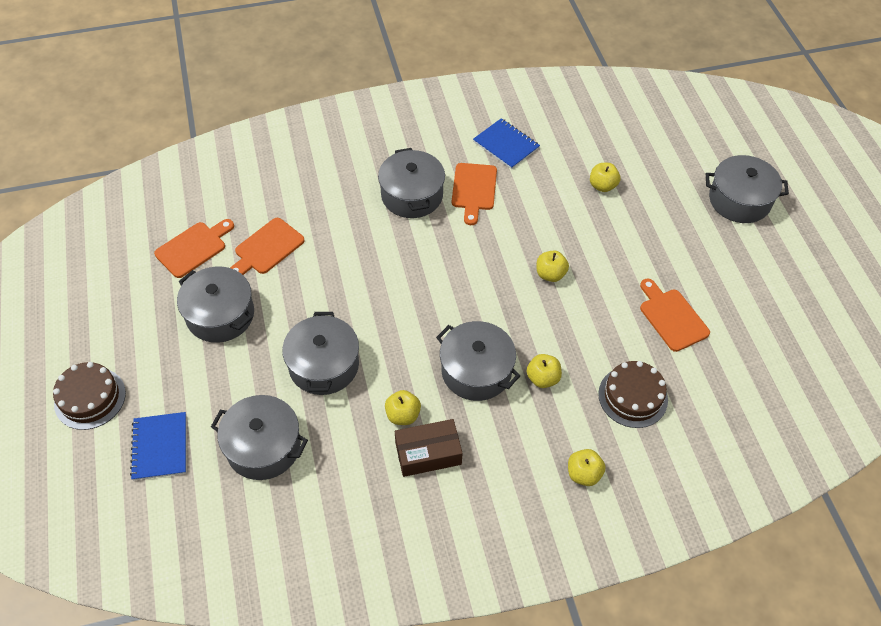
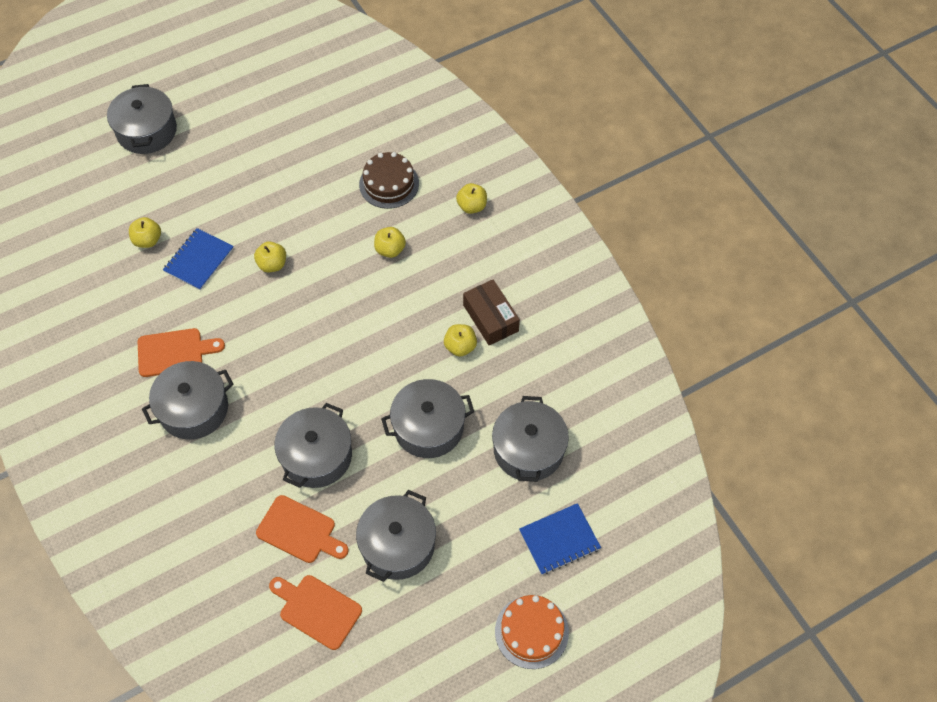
camera: 105 degrees left, 5 degrees up
(90, 398) = (531, 631): brown cake -> orange cake
(476, 371) = (397, 301): grey pot -> grey pot (316, 456)
(506, 145) = (102, 336): blue notebook -> blue notebook (199, 260)
(671, 317) = (298, 167): orange cutting board -> none

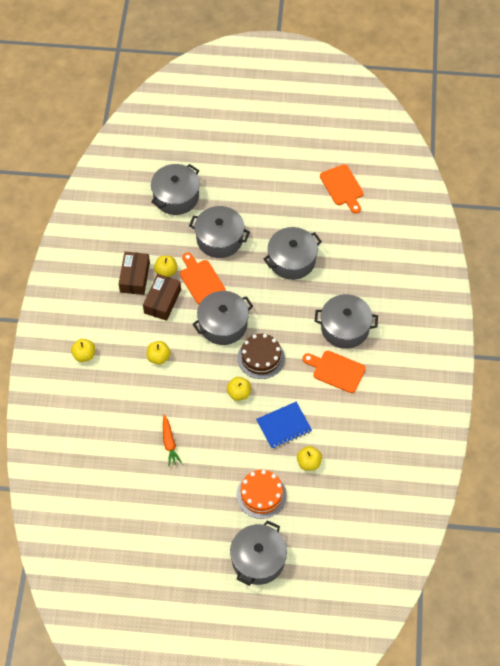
camera: 145 degrees left, 0 degrees up
(300, 531) = (327, 228): orange cutting board -> orange cutting board (201, 280)
(311, 177) = (169, 443): none -> orange carrot
(389, 184) = (123, 405): brown cake -> brown cake (261, 358)
(398, 545) = (280, 192): grey pot -> grey pot (223, 324)
(436, 310) = (162, 301): none -> brown box
(531, 631) = (245, 120): orange cake -> orange cake (261, 495)
(559, 540) = (198, 148): blue notebook -> none

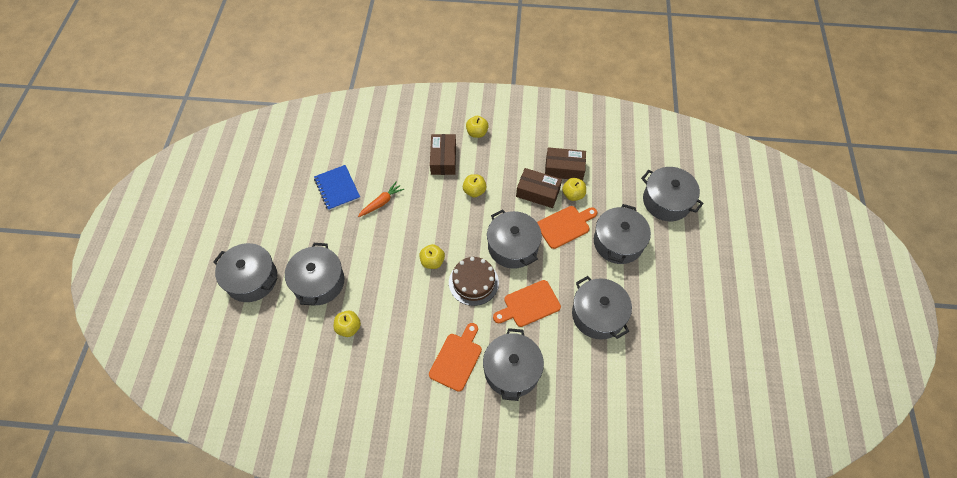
camera: 90 degrees right, 0 degrees up
(117, 386) = (443, 159): none -> brown box
(169, 443) = (381, 202): orange carrot -> orange carrot turned 150 degrees clockwise
(261, 495) = (318, 282): orange cake -> grey pot
(284, 426) = (392, 304): blue notebook -> blue notebook (337, 188)
(342, 187) = (709, 374): orange cutting board -> orange cutting board (529, 305)

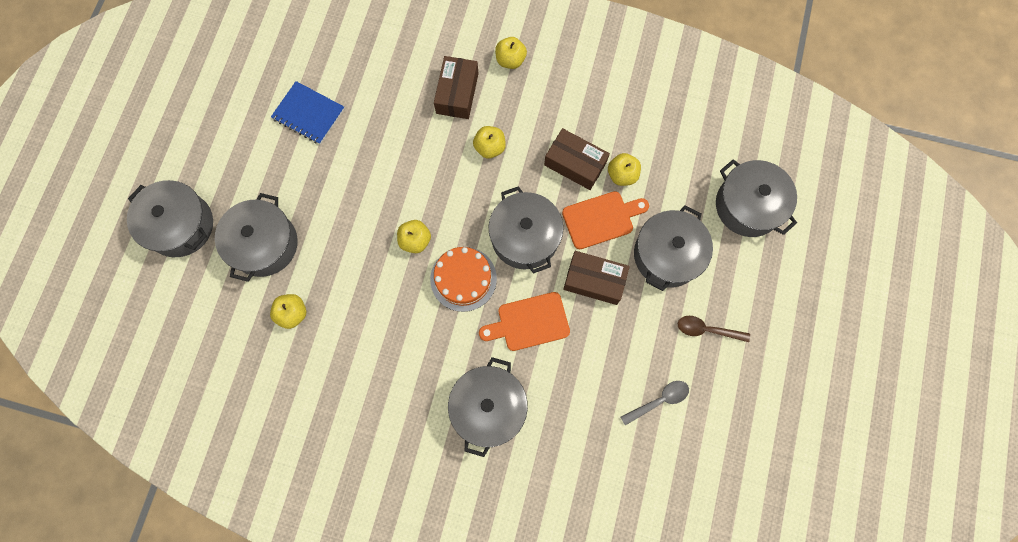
camera: 10 degrees right, 15 degrees up
(337, 188) = (308, 114): blue notebook -> blue notebook turned 45 degrees counterclockwise
(381, 202) = (363, 144): orange carrot -> none
(457, 359) = (422, 379): orange cutting board -> none
(473, 282) = (463, 279): brown cake -> orange cake
(564, 168) = (618, 134): brown box -> brown box (594, 280)
(598, 315) = (616, 352): grey pot -> none
(637, 344) = (659, 400): none -> grey spoon
(660, 288) = (707, 330): none -> brown spoon

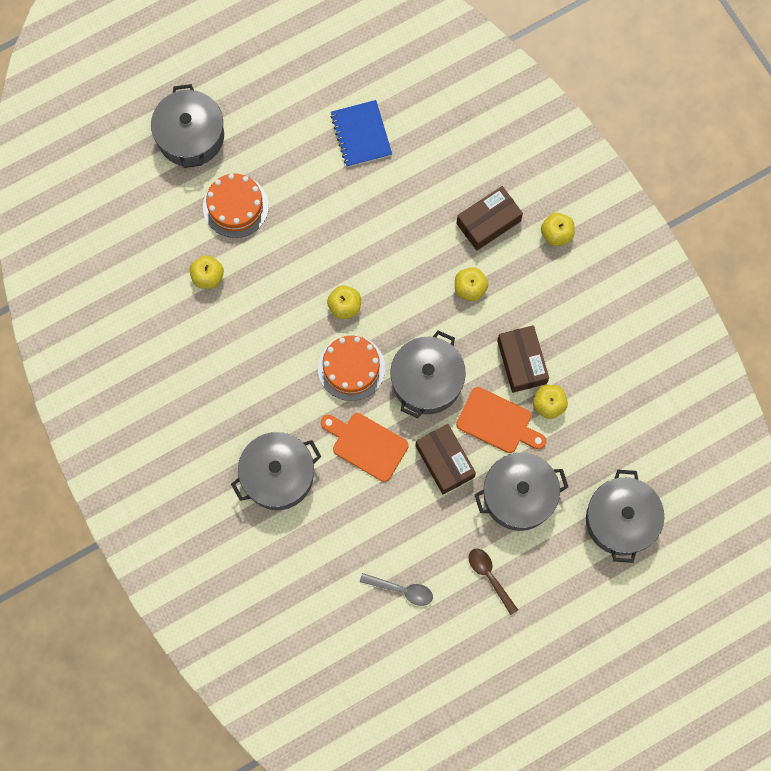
camera: 45 degrees right, 0 degrees up
(264, 244) = (235, 206): grey pot -> orange cake

